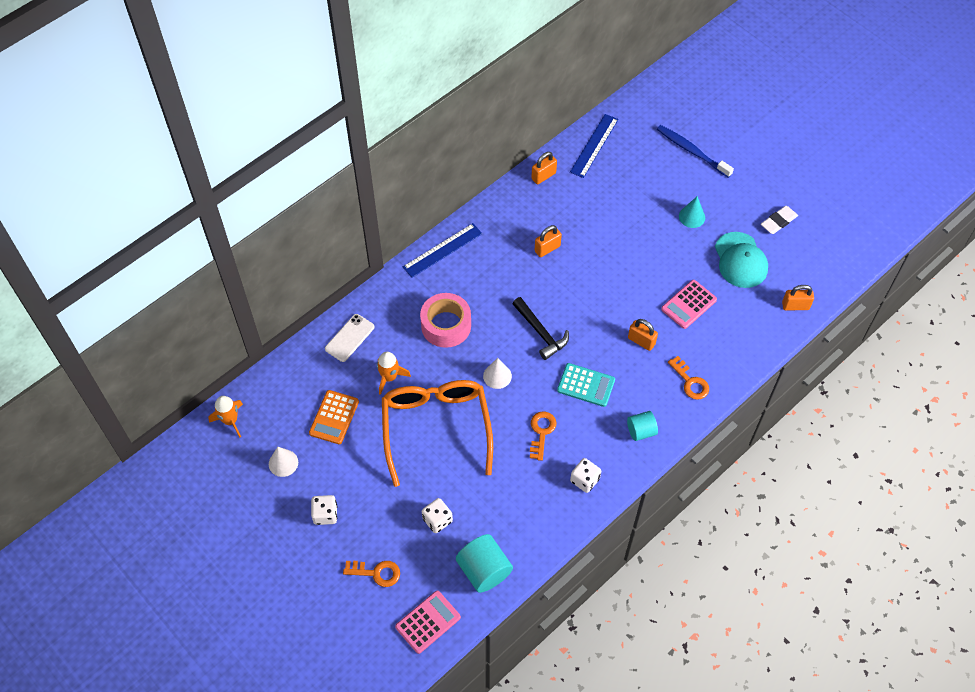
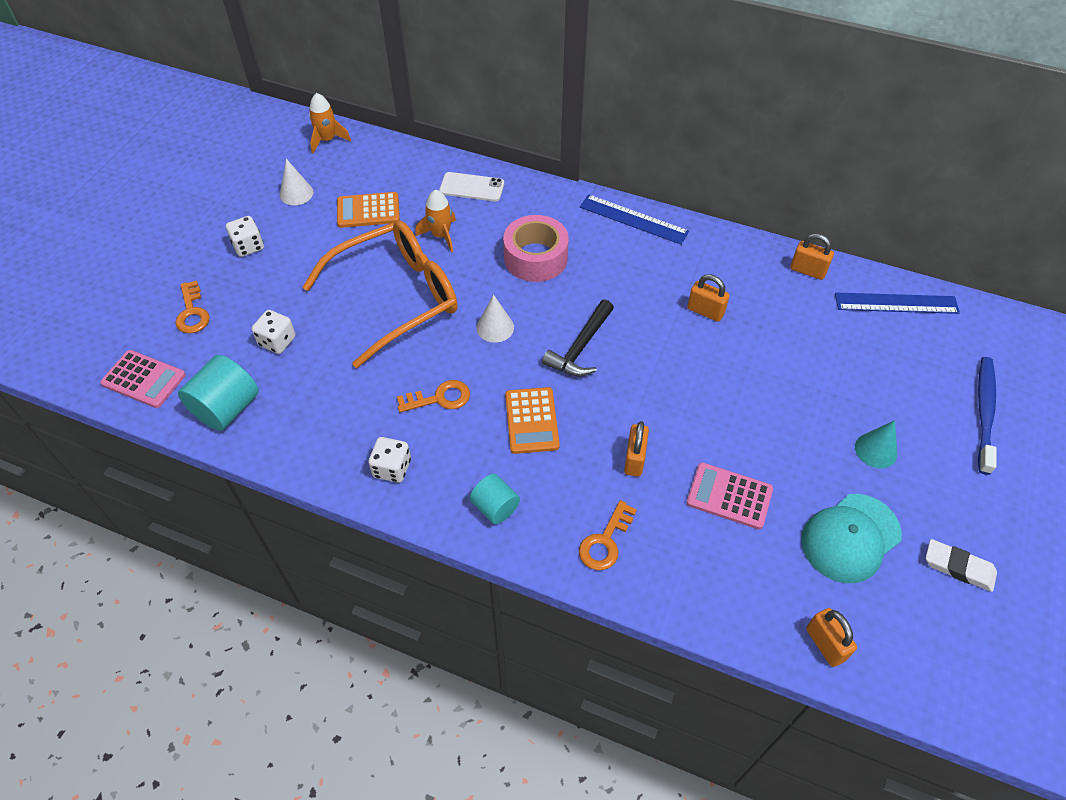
camera: 65 degrees right, 5 degrees down
(586, 385) = (531, 421): turquoise calculator -> orange calculator

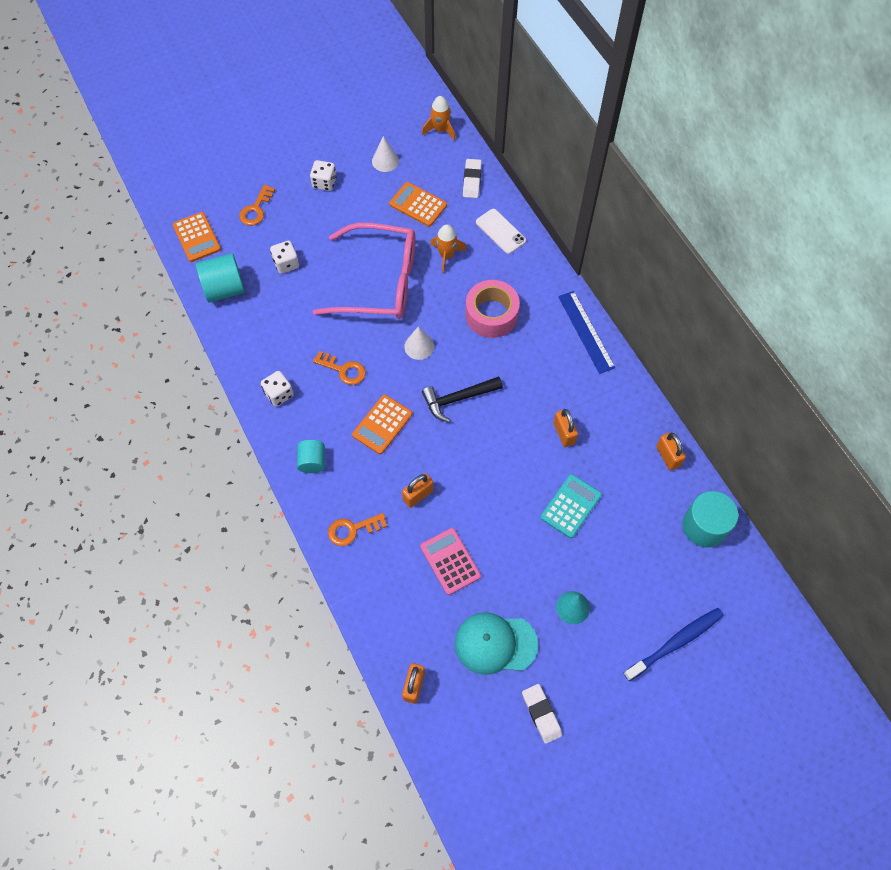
camera: 40 degrees right, 10 degrees up
(144, 379) = (197, 237): pink calculator -> orange calculator
(398, 296) = (381, 282): orange glasses -> pink glasses
(401, 163) = (472, 180): none -> white eraser
(778, 366) = (570, 506): none -> turquoise calculator
(896, 303) = (704, 526): blue ruler -> turquoise cylinder

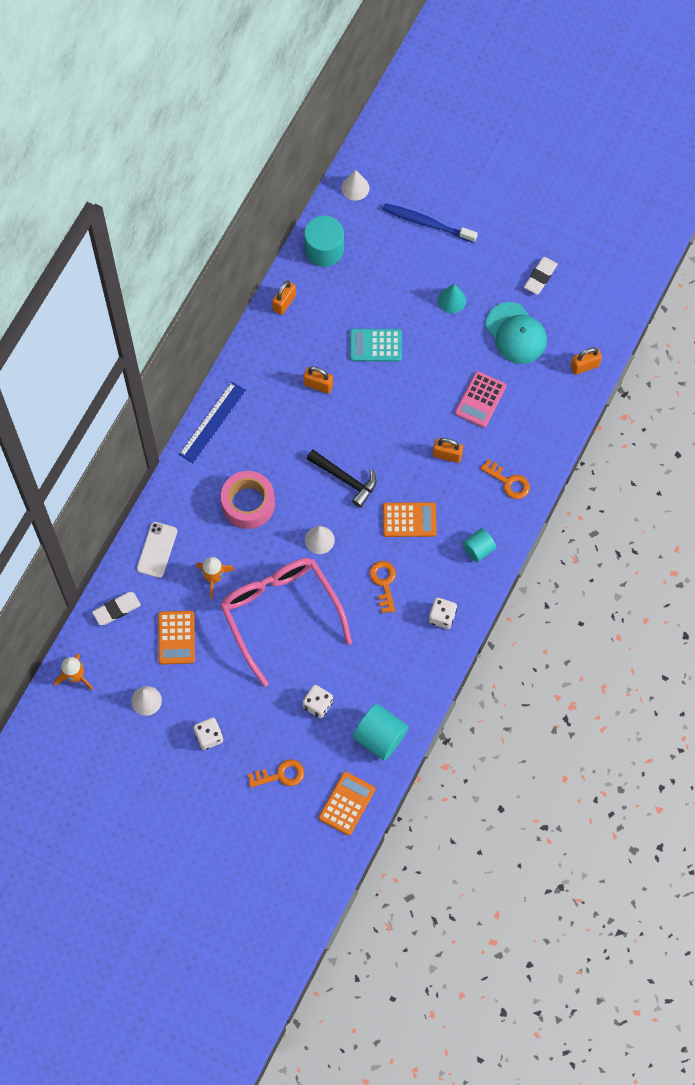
camera: 125 degrees left, 5 degrees up
(564, 433) = (318, 385): orange padlock -> orange padlock turned 75 degrees clockwise
(759, 600) = (355, 188): none -> white cone

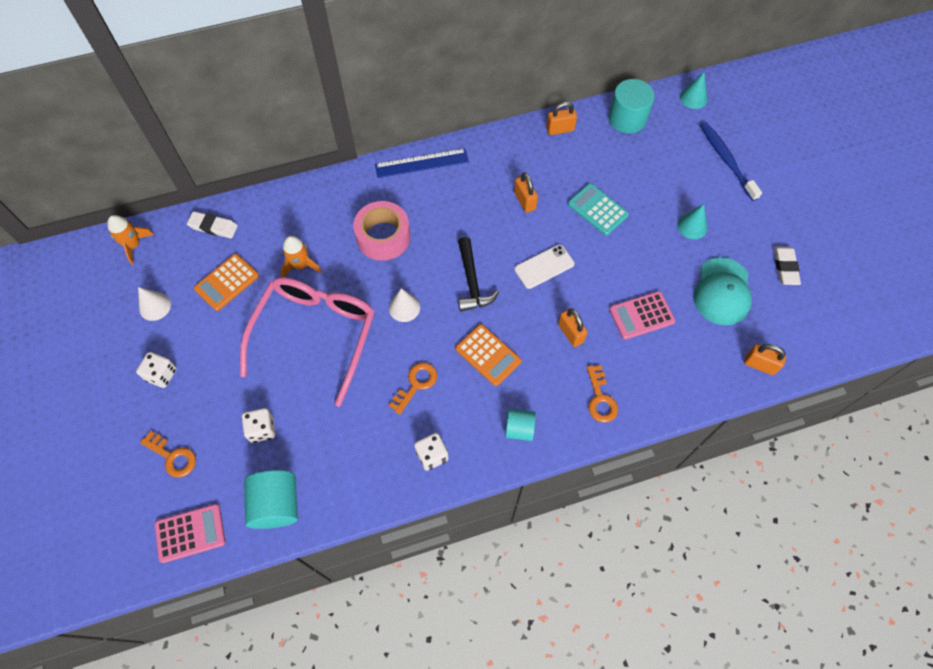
camera: 45 degrees right, 5 degrees down
(157, 550) = (286, 212): white phone -> white phone (544, 267)
(347, 803) = (190, 533): orange calculator -> pink calculator
(355, 188) = (693, 98): white cone -> turquoise cone
(540, 277) = (785, 267): white eraser -> white eraser turned 75 degrees counterclockwise

